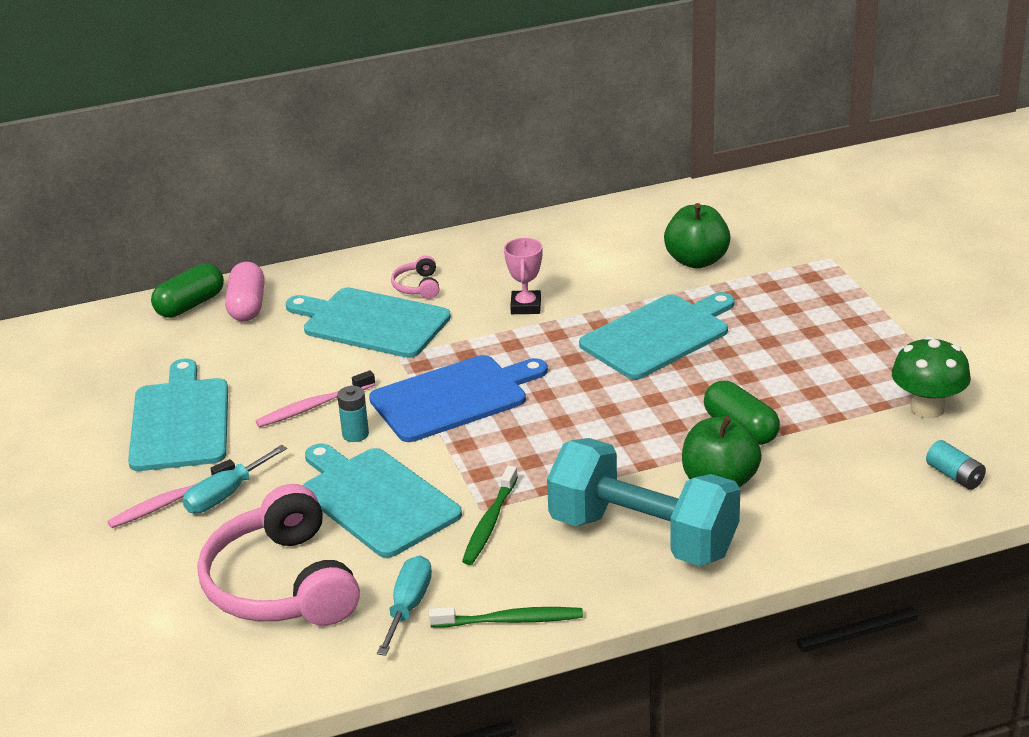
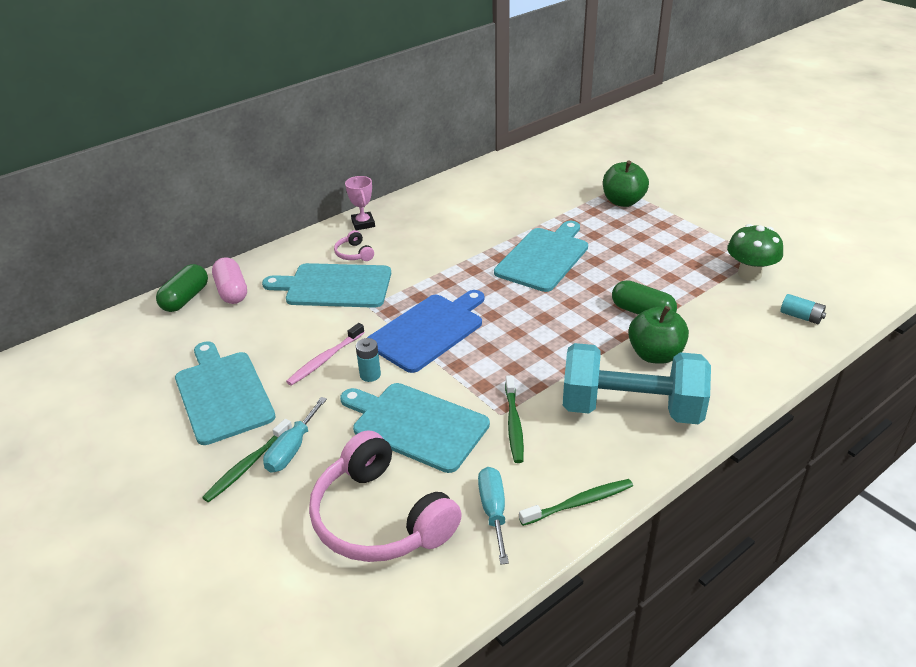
camera: 20 degrees left, 5 degrees up
(170, 501) = (248, 465): pink toothbrush -> green toothbrush
(526, 306) = (440, 254): pink trophy -> pink trophy (363, 224)
(696, 261) = (535, 203): green apple -> green apple (623, 201)

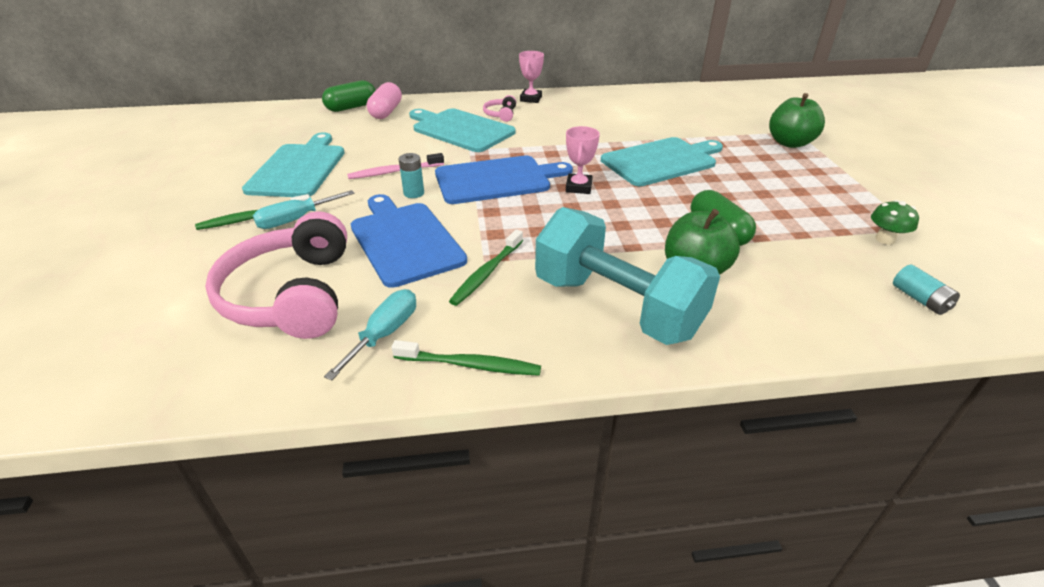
camera: 30 degrees right, 0 degrees up
(416, 425) = (404, 240): turquoise cutting board -> blue cutting board
(504, 311) = (578, 187): none -> pink trophy
(749, 274) = (885, 239): green mushroom -> green mushroom, size x0.62

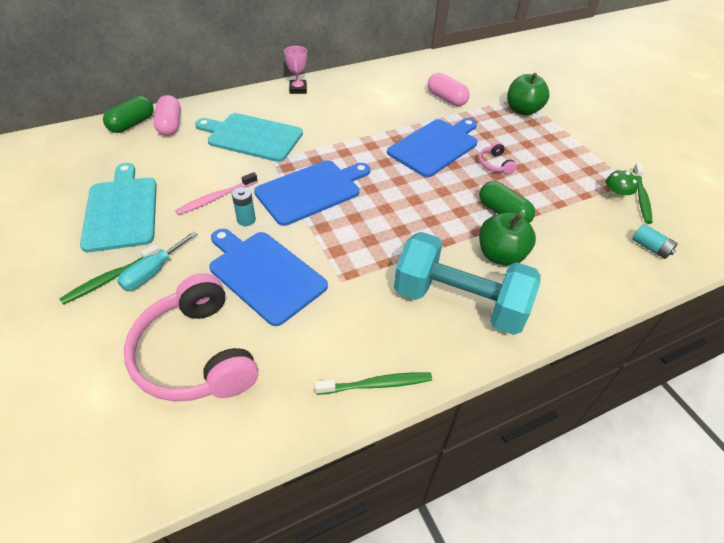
camera: 20 degrees left, 10 degrees up
(385, 334) = (296, 373): turquoise screwdriver -> none
(487, 273) = (348, 293): green toothbrush -> green toothbrush (641, 197)
(500, 114) = (279, 112): pink headphones -> pink headphones (494, 164)
(578, 187) = (382, 187): pink trophy -> none
(661, 161) = (435, 146): turquoise cutting board -> blue cutting board
(696, 123) = (446, 99): none -> pink capsule

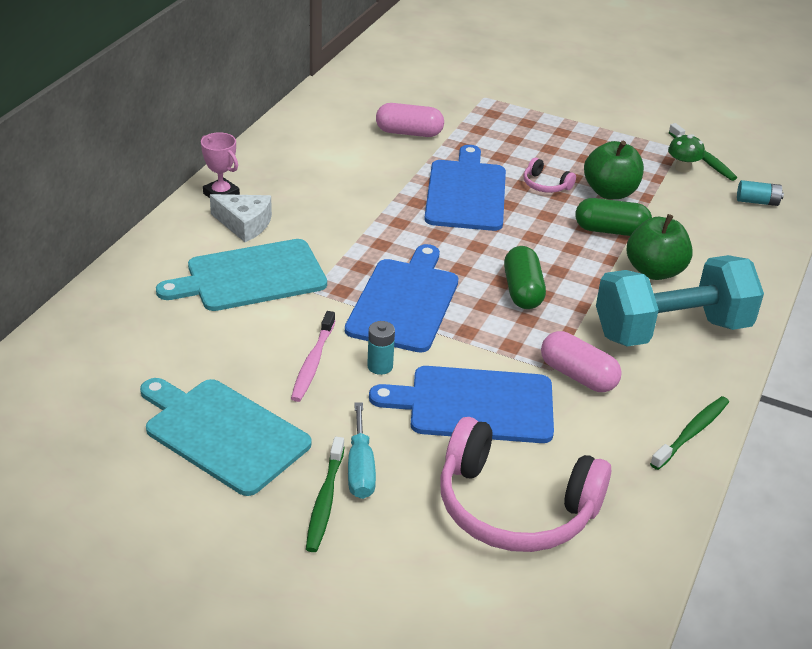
camera: 40 degrees left, 10 degrees down
(132, 124) = (67, 335): green capsule -> green capsule (522, 291)
(170, 125) = (122, 312): pink capsule -> pink capsule (578, 376)
(288, 109) = (244, 224): none -> white cheese
(522, 110) = (502, 113): green apple -> green apple (610, 192)

